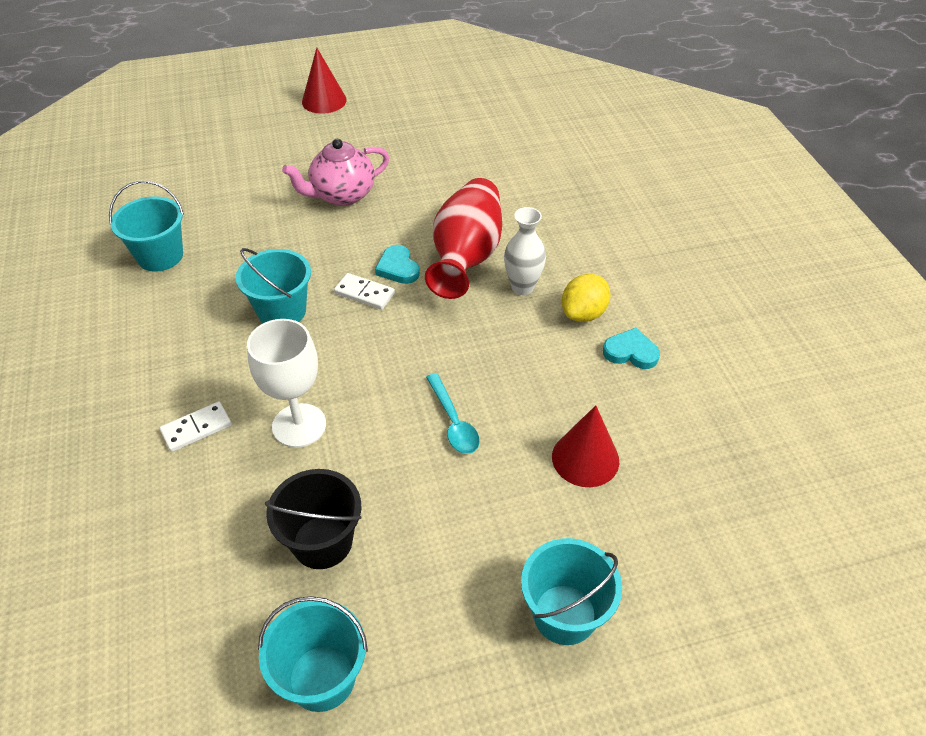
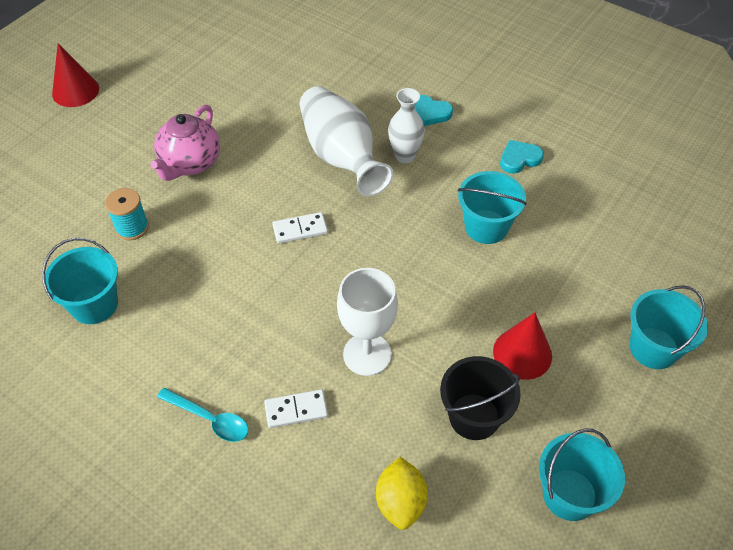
camera: 40 degrees left, 5 degrees up
(196, 429) = (296, 410): white domino -> white domino turned 60 degrees clockwise
(247, 218) = (132, 228): none -> turquoise spool
(282, 311) = (253, 283): turquoise bucket -> turquoise bucket (486, 227)
(398, 268) = (302, 195): turquoise heart -> turquoise heart (430, 113)
(453, 422) = (464, 279): turquoise spoon -> turquoise spoon (209, 419)
(466, 257) = (342, 157): red vase -> white vase
(583, 313) = (464, 150): yellow lemon -> yellow lemon (400, 502)
(585, 458) = (566, 246): red cone -> red cone (522, 353)

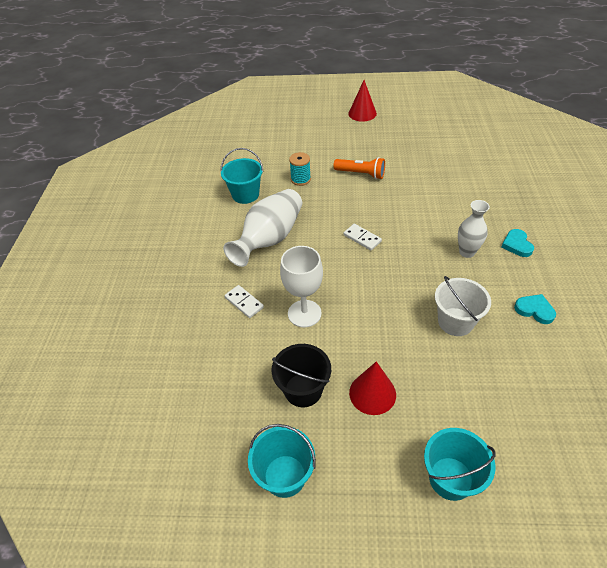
camera: 60 degrees right, 5 degrees down
(190, 163) = (361, 174): pink teapot -> orange flashlight
(209, 419) = (213, 272): turquoise spoon -> none
(342, 157) = (433, 226): white vase -> white vase (269, 239)
(400, 502) = (219, 382): yellow lemon -> none
(486, 227) = (455, 322): turquoise bucket -> white bucket

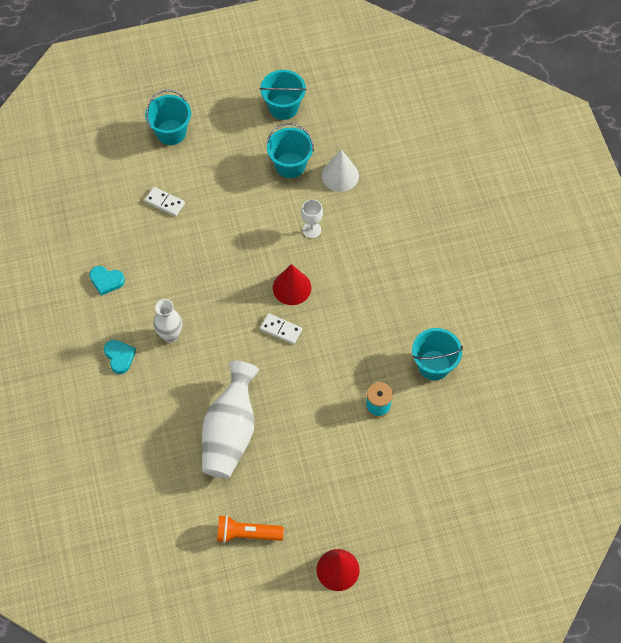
camera: 160 degrees right, 15 degrees up
(244, 302) = (371, 228): white domino -> white domino (165, 202)
(251, 363) = (340, 175): none -> white cone
(269, 239) = (378, 306): white vase -> white vase (230, 432)
(303, 390) = (290, 165): black bucket -> turquoise bucket
(304, 313) = (312, 230): white goblet -> white goblet, size x0.60
(361, 174) = (307, 432): orange flashlight -> orange flashlight (247, 534)
(372, 393) = (236, 175): red cone -> red cone (292, 287)
(455, 322) = (176, 253): white bucket -> none

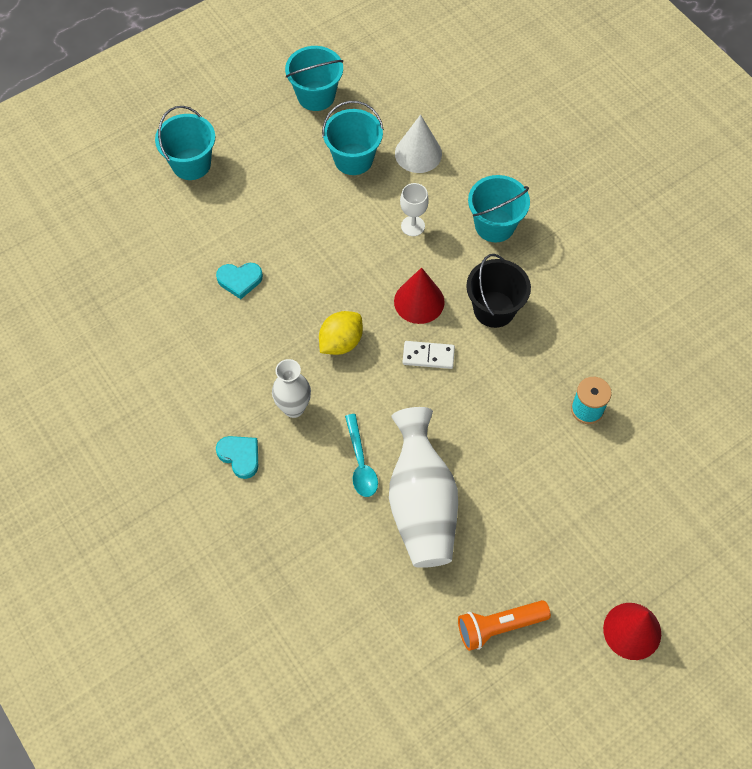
camera: 20 degrees left, 0 degrees up
(106, 281) = (184, 367): turquoise heart -> turquoise heart (240, 280)
(165, 202) = (218, 249): white domino -> none
(200, 389) = (360, 463): none -> turquoise spoon
(223, 299) = (341, 342): none -> yellow lemon
(344, 311) = (494, 309): none -> black bucket
(434, 365) = (630, 338): turquoise bucket -> turquoise bucket (494, 225)

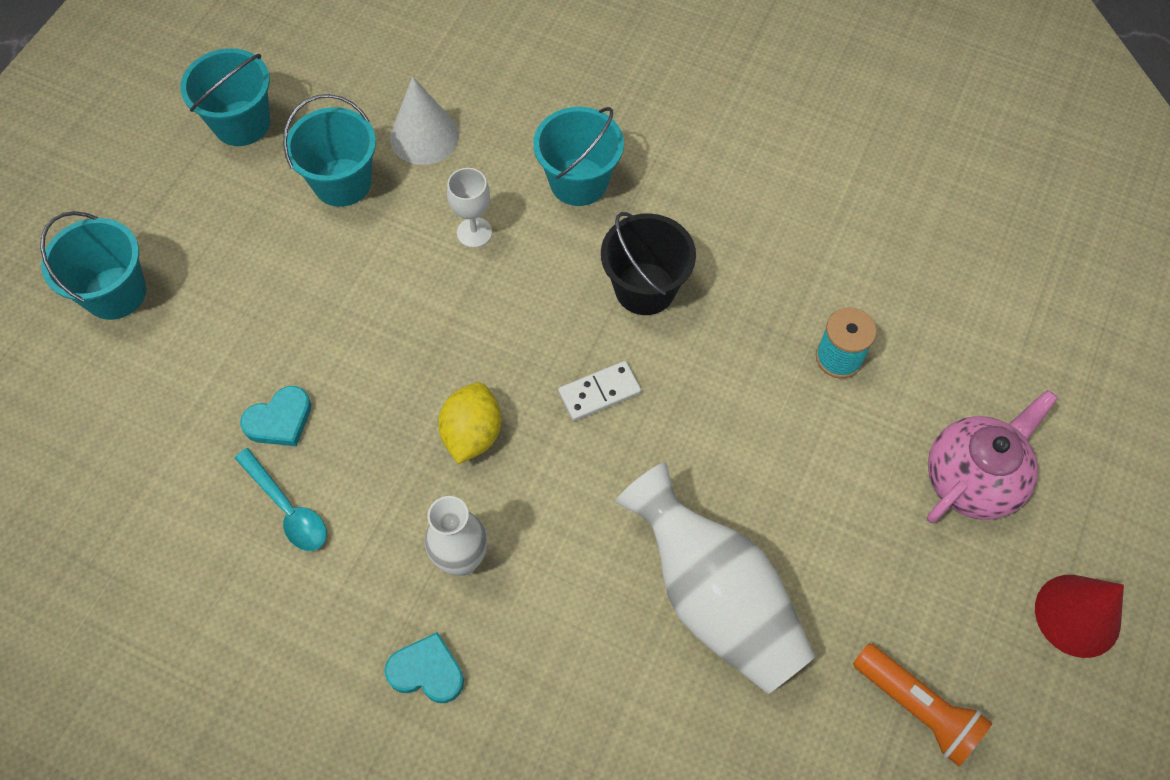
camera: 30 degrees left, 0 degrees up
(360, 463) = (599, 586): turquoise spoon -> turquoise spoon (287, 508)
(419, 301) = (543, 326): red cone -> none
(499, 626) = (917, 708): orange flashlight -> orange flashlight turned 90 degrees counterclockwise
(622, 521) = (972, 479): none -> pink teapot

